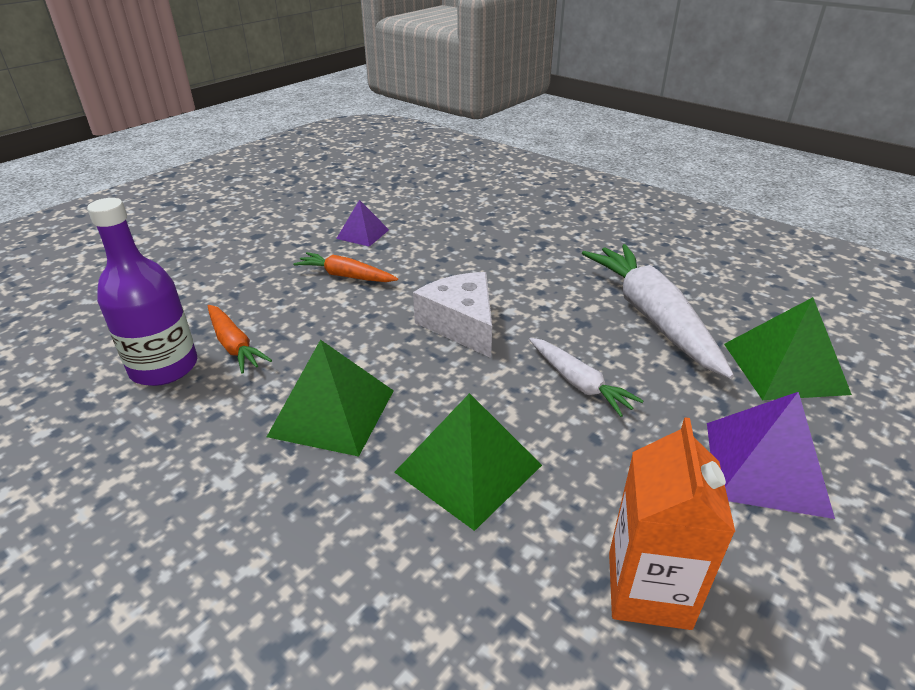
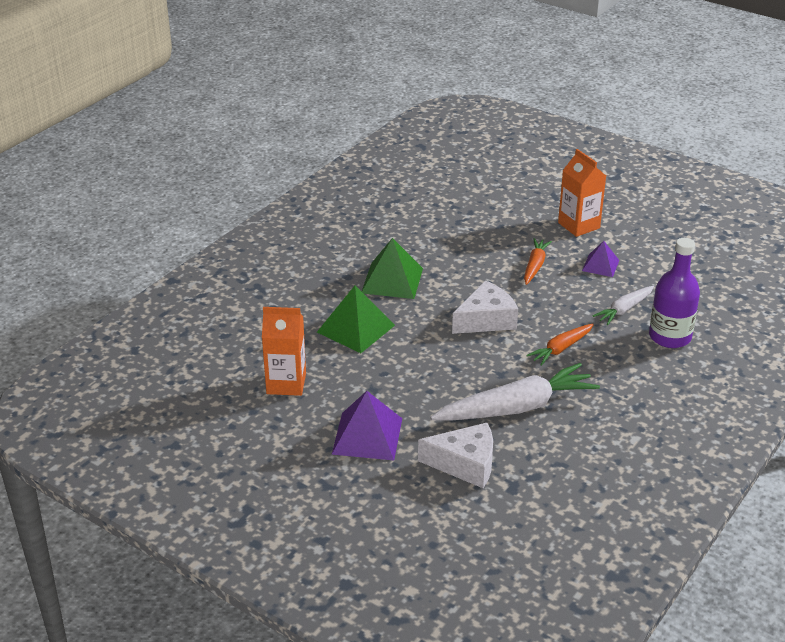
camera: 85 degrees right, 0 degrees up
(164, 367) = (421, 219): purple bottle -> purple bottle (670, 337)
(234, 345) = (445, 237): orange carrot -> orange carrot (561, 349)
(270, 238) = (579, 225): none -> orange carton
(578, 383) = (432, 369): white carrot -> white carrot (624, 310)
(784, 368) = (465, 464): green pyramid -> white cheese

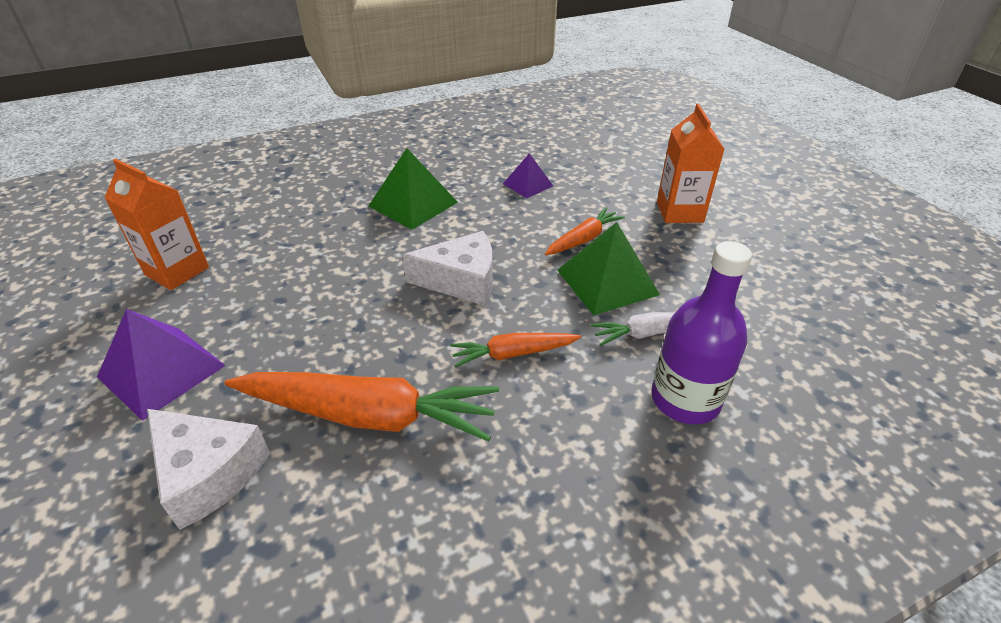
camera: 30 degrees right, 5 degrees up
(356, 328) = (317, 239): green pyramid -> green pyramid (607, 282)
(516, 408) = (368, 415): white carrot -> orange carrot
(600, 265) = (667, 265): purple pyramid -> purple pyramid (528, 184)

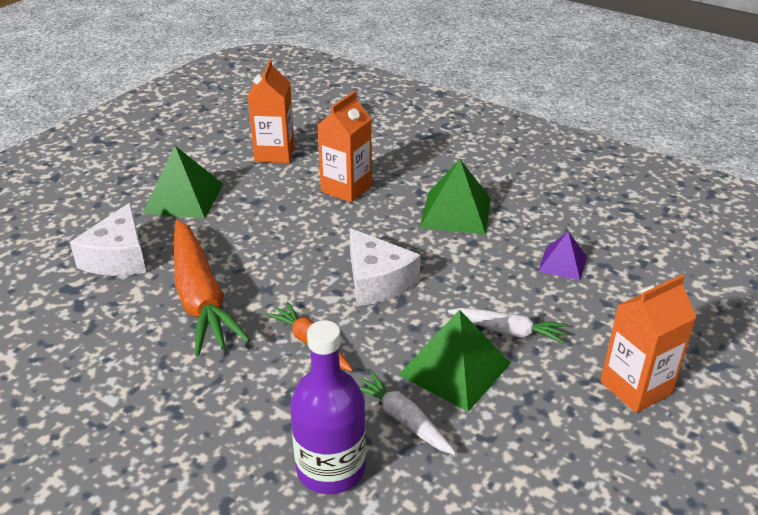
camera: 60 degrees right, 5 degrees down
(161, 371) = (183, 198): purple pyramid -> green pyramid
(303, 247) = (346, 188): none -> orange carton
(583, 239) = (508, 331): orange carrot -> white carrot

